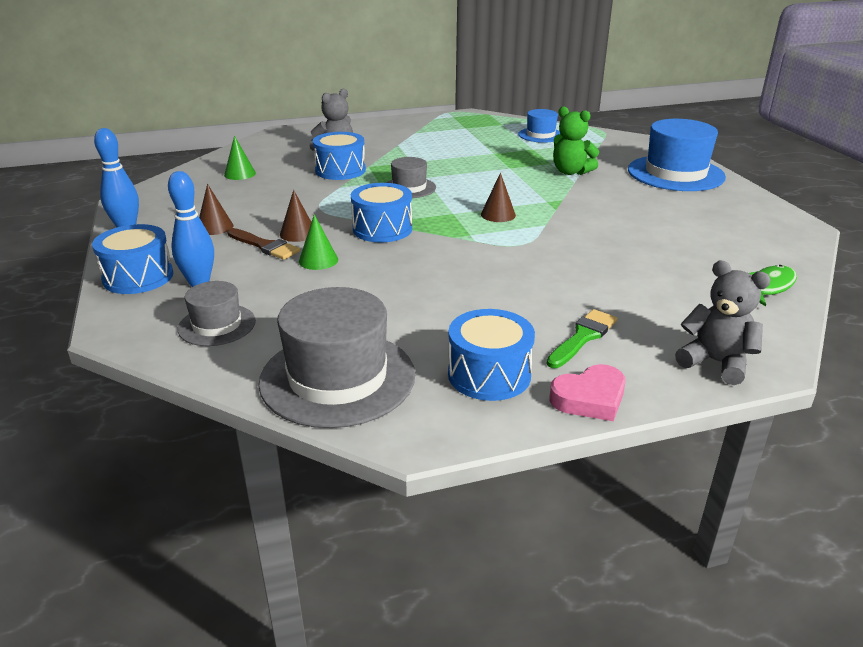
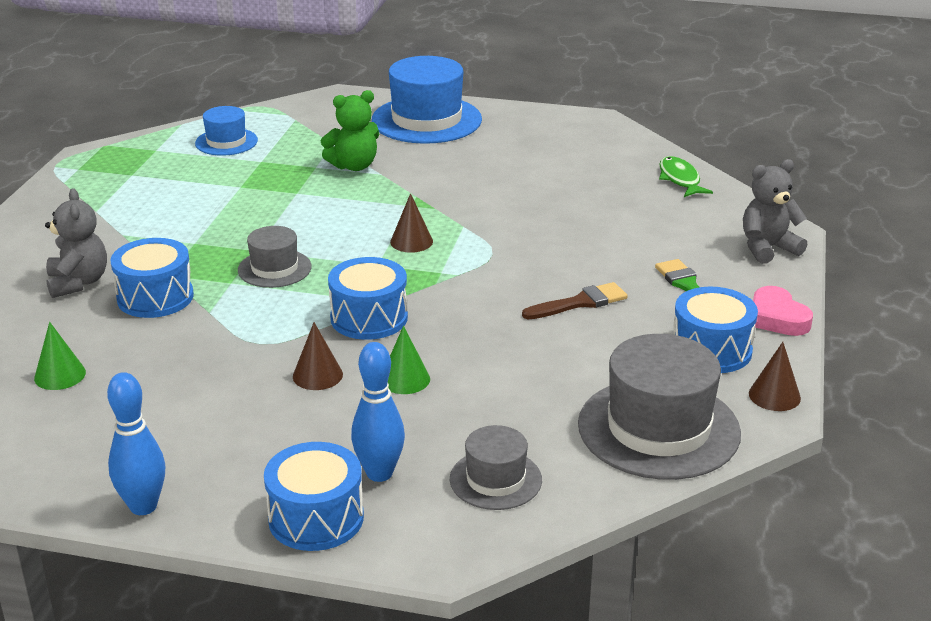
camera: 60 degrees left, 0 degrees up
(214, 227) = (226, 432): brown cone -> brown cone (774, 395)
(265, 246) = (327, 406): brown brush -> brown brush (580, 303)
(589, 398) = (777, 318): pink heart -> pink heart turned 150 degrees clockwise

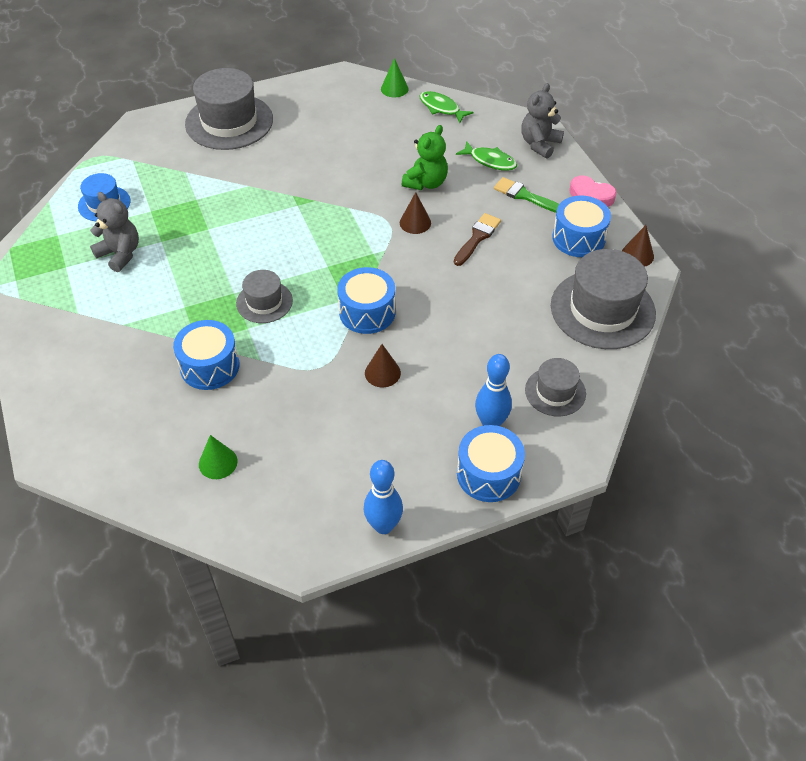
camera: 35 degrees left, 20 degrees up
(78, 283) = (140, 382): grey teddy bear -> grey teddy bear (120, 254)
(354, 166) = (222, 186): green teddy bear -> green teddy bear (426, 183)
(405, 379) = (436, 348): green cone -> green cone (394, 89)
(411, 241) = (329, 236): brown cone -> brown cone (415, 222)
(426, 120) = (229, 122): blue hat -> grey hat
(683, 242) = (490, 161): none -> green fish

